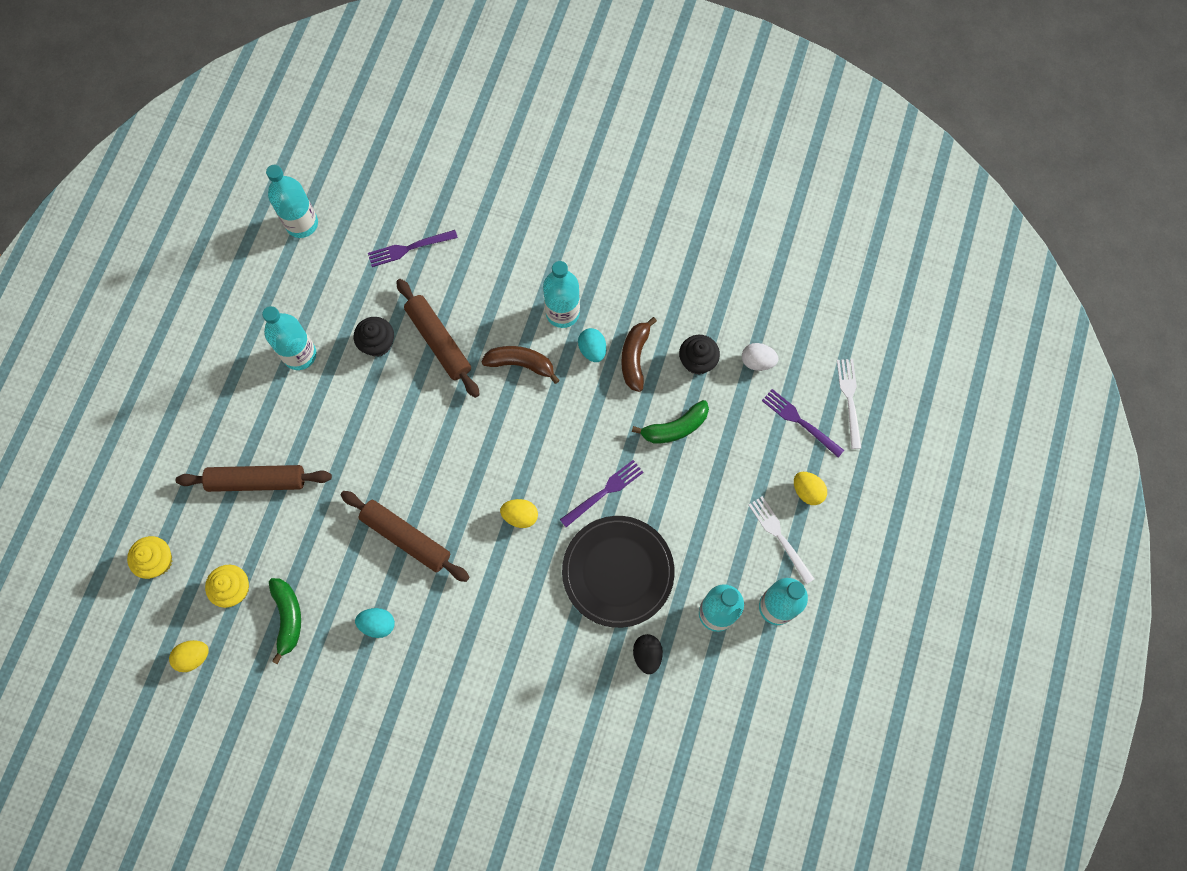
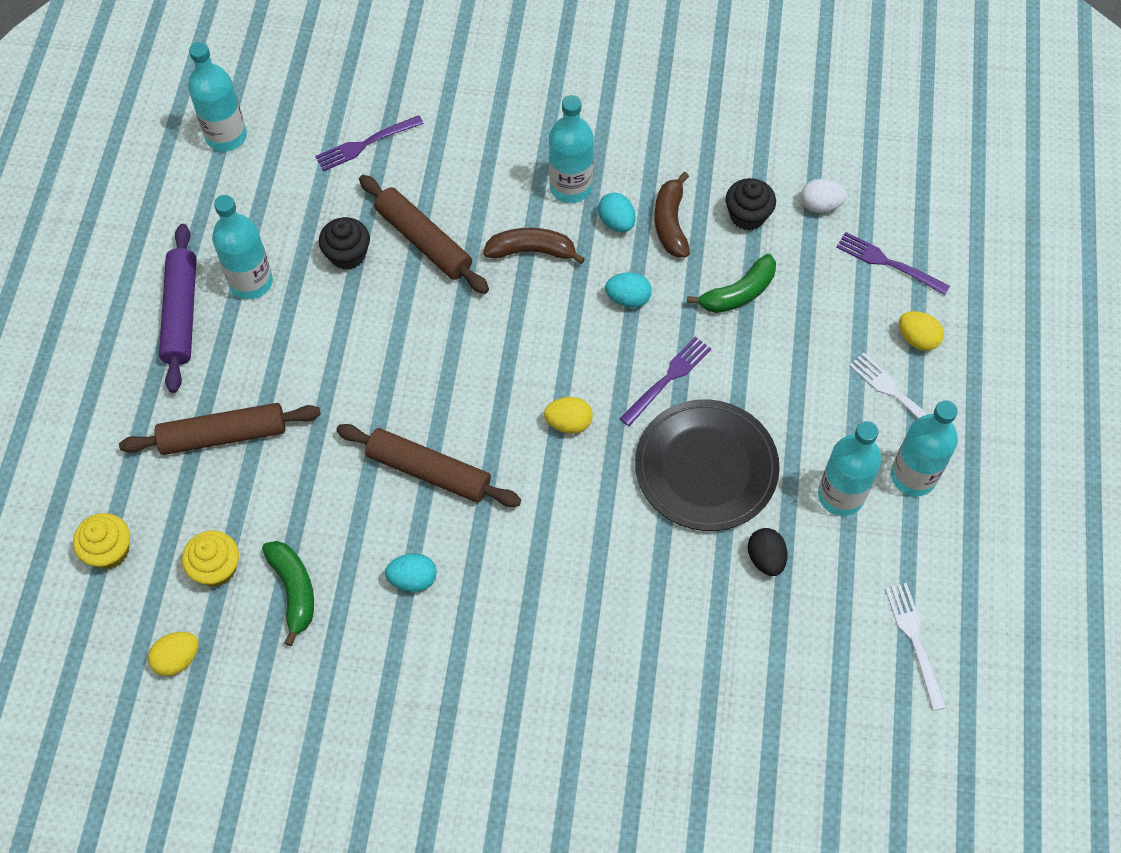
camera: 10 degrees left, 10 degrees down
(242, 373) = (181, 313): none -> purple rolling pin
(587, 418) = (628, 299): none -> turquoise egg
(849, 399) = (941, 229): white fork -> white fork (914, 639)

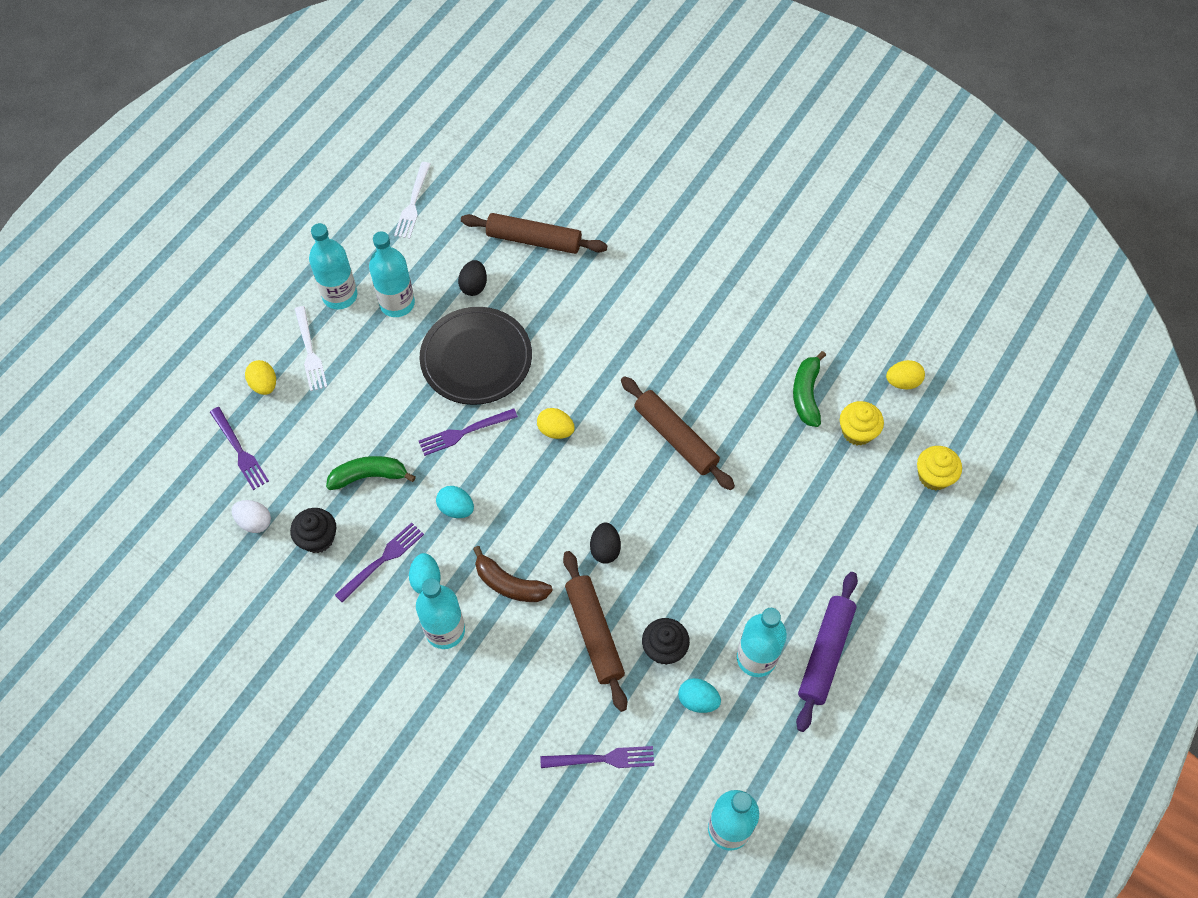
camera: 155 degrees left, 0 degrees up
(223, 435) = (822, 530): brown rolling pin -> brown rolling pin (534, 240)
(413, 579) = (719, 368): turquoise egg -> turquoise egg (698, 700)
(451, 322) = (605, 549): none -> black egg
(670, 223) = (383, 559): brown banana -> purple fork

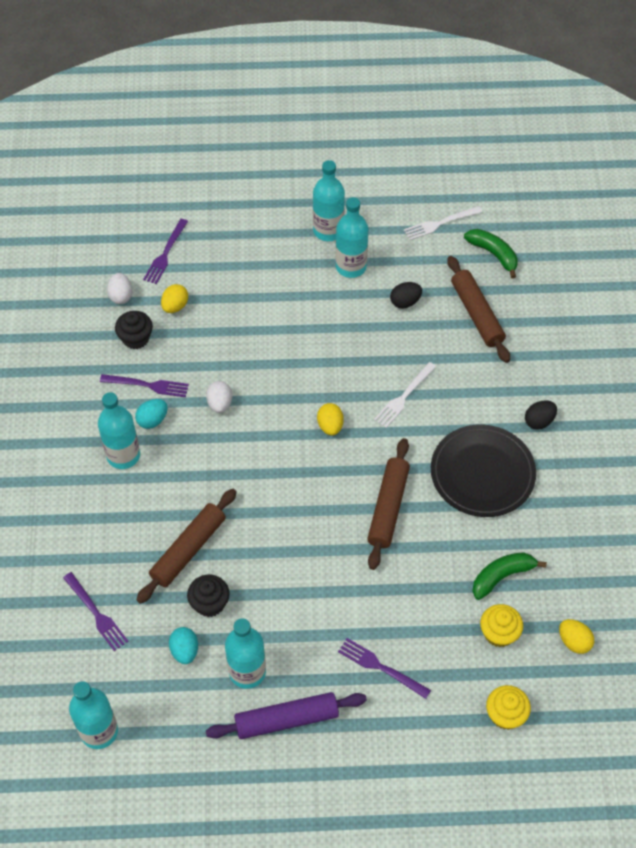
camera: 55 degrees right, 5 degrees down
(264, 384) = (224, 234): yellow egg -> yellow egg (175, 306)
(310, 352) = (270, 243): white fork -> white fork (403, 397)
(369, 476) = (204, 337): green banana -> green banana (493, 254)
(456, 508) = (220, 404): turquoise egg -> white egg
(463, 433) = (282, 371): purple fork -> purple fork (380, 667)
(476, 358) = (347, 341): black plate -> black plate (482, 473)
(509, 584) = (187, 472): brown banana -> none
(605, 549) = (260, 516): black egg -> black egg (539, 421)

